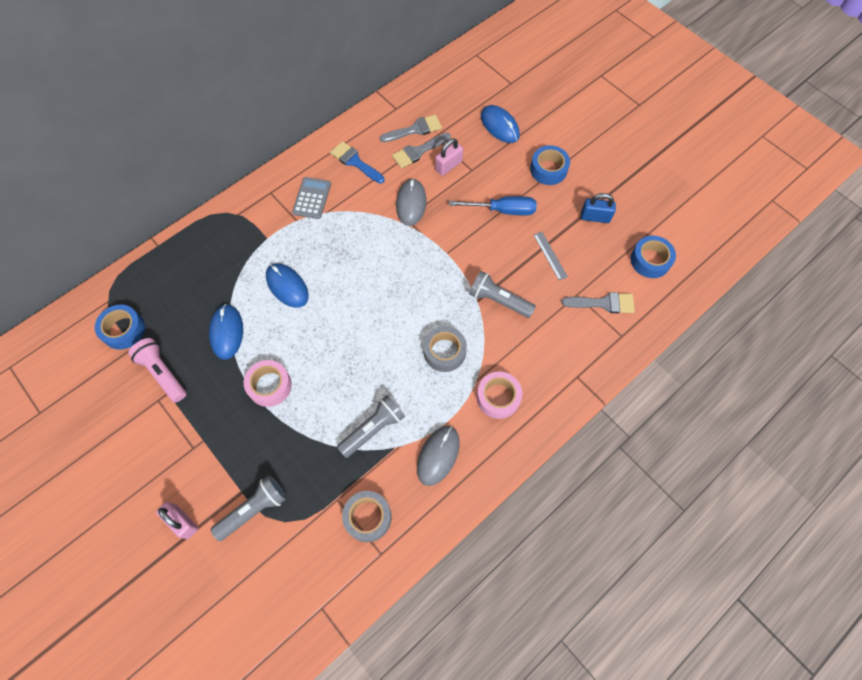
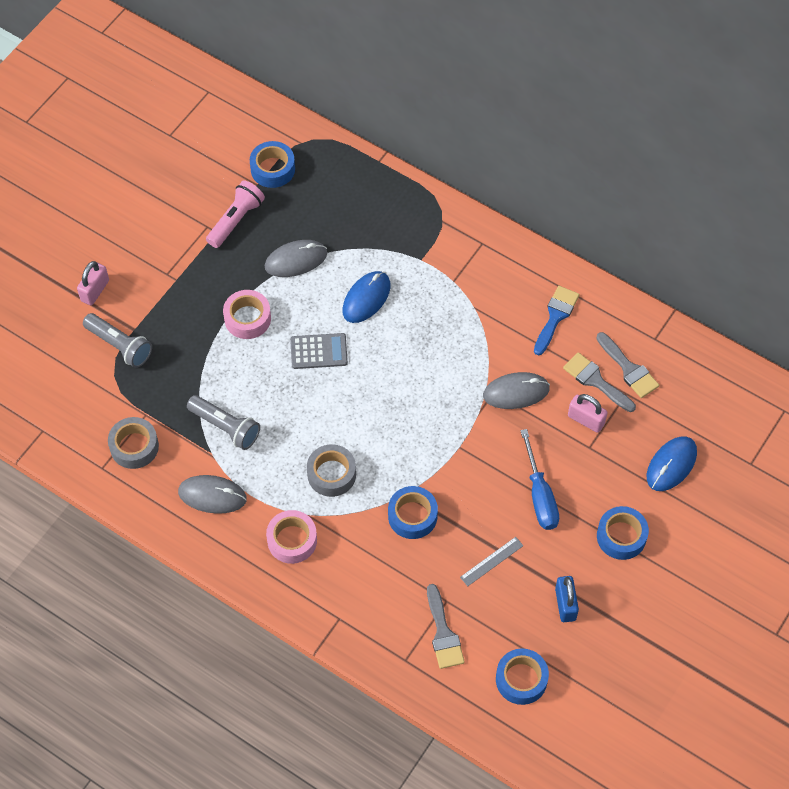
camera: 75 degrees right, 5 degrees down
(227, 332) = (296, 260): blue mouse -> grey mouse
(312, 198) = (488, 287): grey calculator -> grey calculator (319, 351)
(498, 300) = (412, 516): grey flashlight -> blue tape

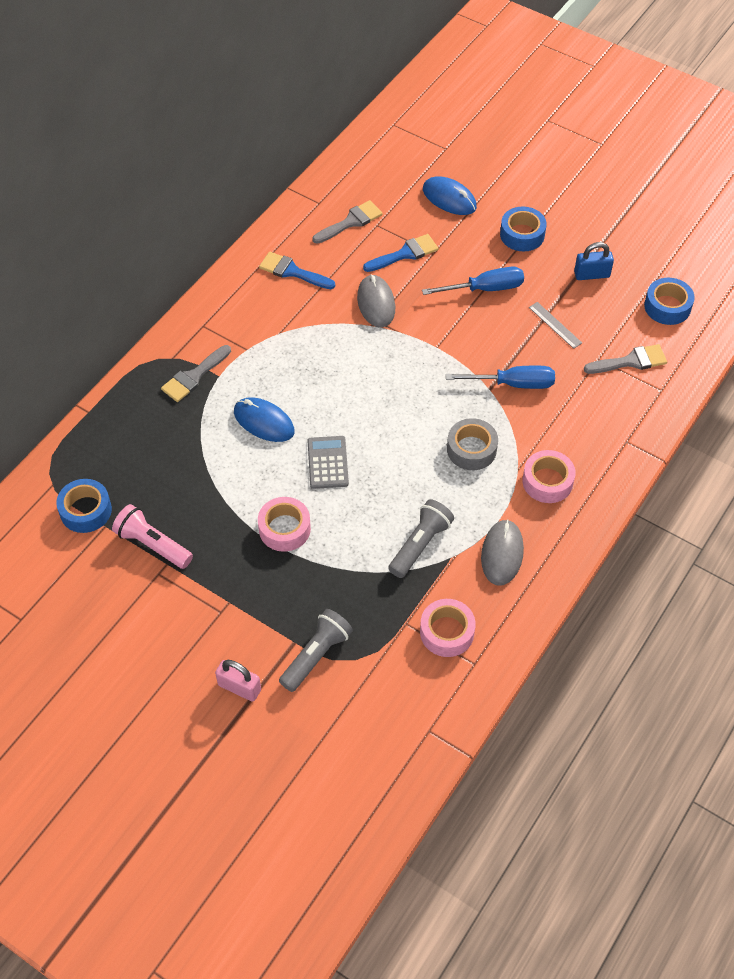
camera: 90 degrees left, 5 degrees down
(134, 447) = (447, 632): grey tape -> pink tape
(296, 260) = (211, 485): grey mouse -> none
(412, 516) = (513, 384): blue tape -> blue screwdriver
(586, 420) = (405, 254): pink padlock -> blue brush
(595, 381) = (364, 245): grey brush -> grey brush (194, 376)

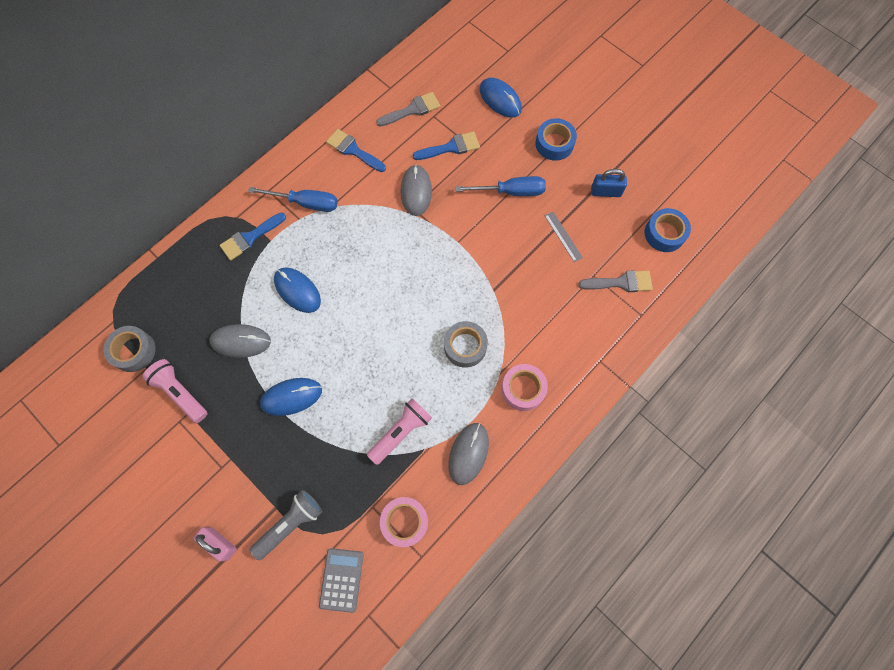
camera: 10 degrees right, 15 degrees up
(86, 510) = (133, 351): blue tape -> grey tape
(194, 376) = (250, 238): grey brush -> blue brush
(210, 482) = (240, 341): none -> grey mouse
(284, 529) = (291, 397): pink tape -> blue mouse
(327, 462) = (341, 339): grey calculator -> grey calculator (341, 579)
(420, 544) = (401, 432): grey flashlight -> pink flashlight
(513, 384) = (515, 288): blue screwdriver -> blue screwdriver (306, 203)

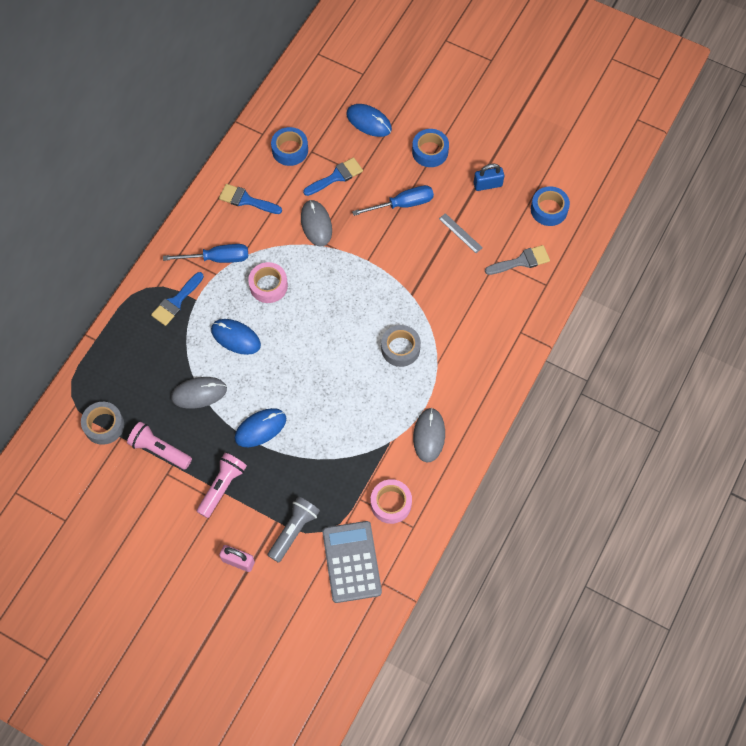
camera: 15 degrees left, 5 degrees down
(341, 579) = (351, 562): grey calculator -> grey calculator, size x1.55
(401, 432) = (366, 433): pink flashlight -> pink flashlight (222, 486)
(412, 110) = (290, 150): grey brush -> blue tape
(523, 389) = (461, 371): pink tape -> pink tape (268, 286)

